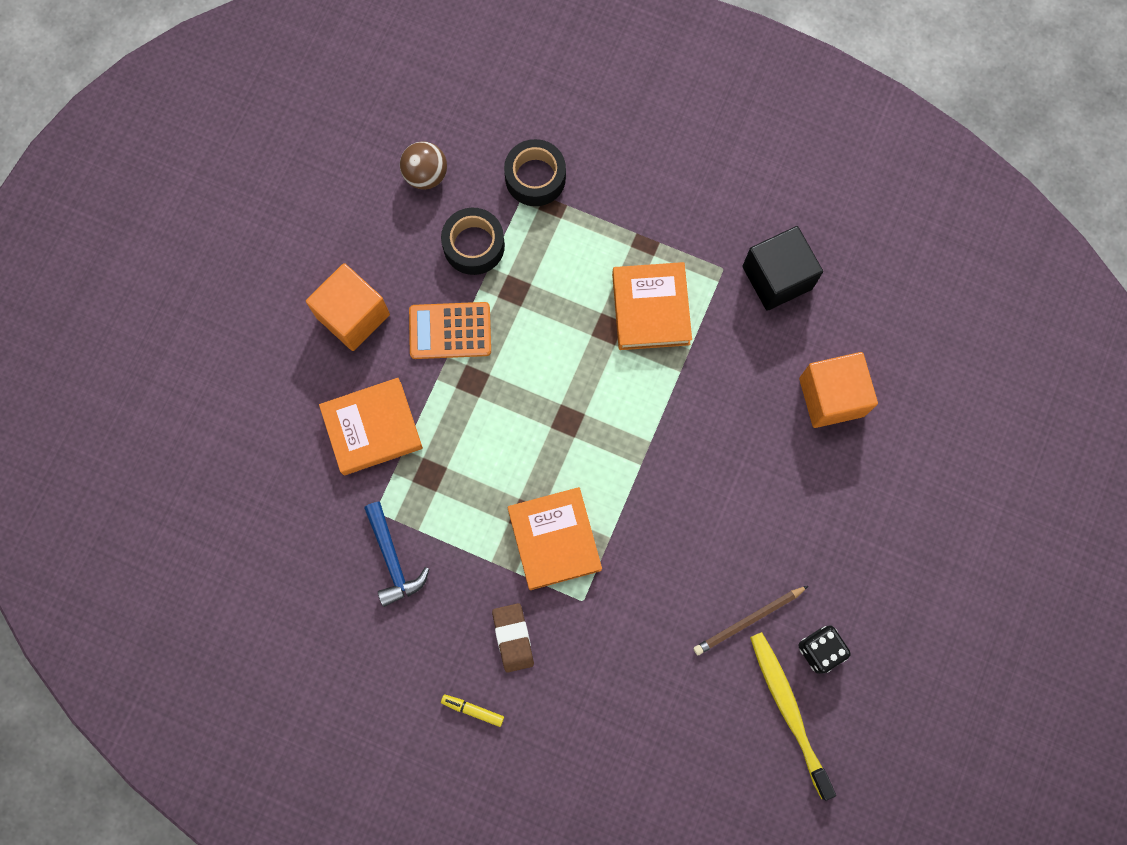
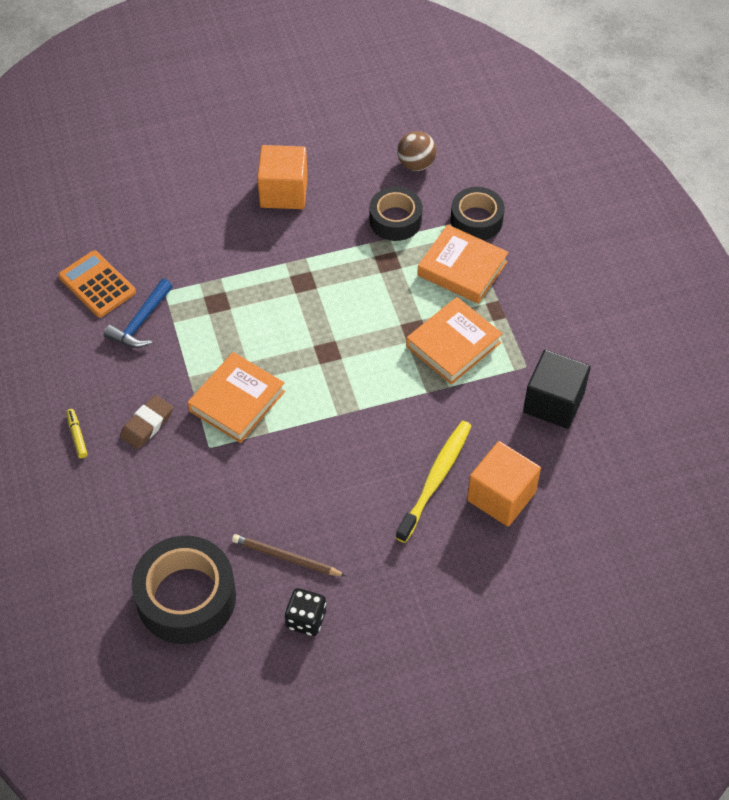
camera: 50 degrees right, 20 degrees down
(372, 428) = (219, 252): orange book -> orange book (462, 268)
(450, 331) = (325, 247): orange calculator -> orange calculator (97, 284)
(720, 735) = (186, 597): none -> black tape
(788, 710) = (243, 629): yellow toothbrush -> yellow toothbrush (436, 479)

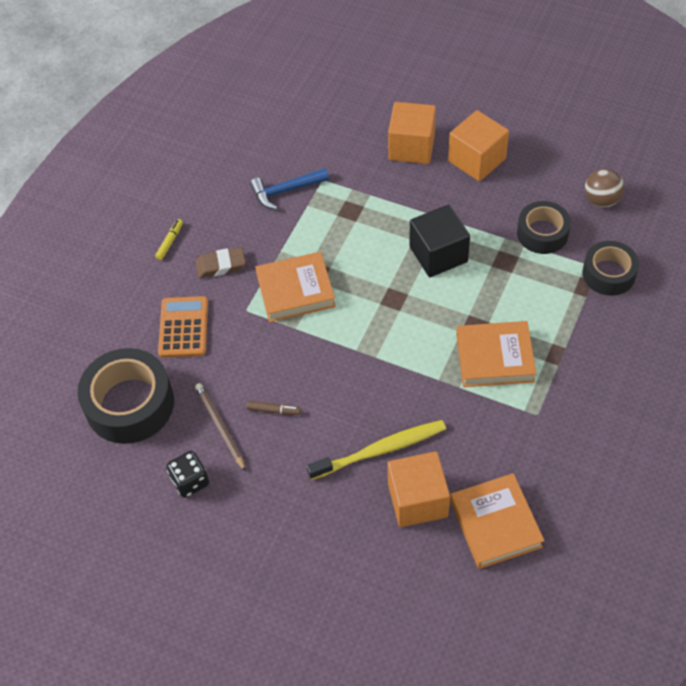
camera: 45 degrees right, 0 degrees up
(97, 284) = (282, 146): orange calculator -> orange calculator (183, 327)
(216, 214) = (411, 147): none -> orange cube
(318, 511) = (274, 410): none -> brown marker
(462, 268) = (559, 304): orange book -> orange book (495, 524)
(553, 402) = (531, 458): black cube -> black cube (438, 254)

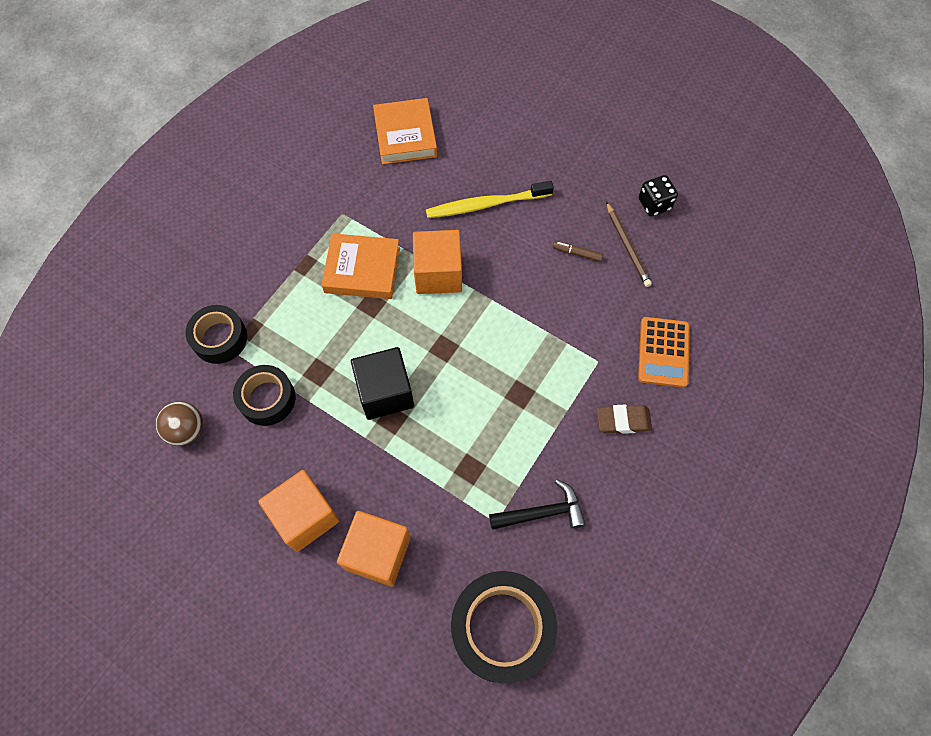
camera: 175 degrees left, 10 degrees up
(130, 404) = (713, 281): black tape -> black tape (502, 628)
(170, 242) = (681, 463): yellow marker -> none
(285, 191) = (542, 512): blue hammer -> black hammer
(295, 291) = (544, 375): orange book -> none
(417, 500) = (463, 161): orange cube -> orange cube (438, 274)

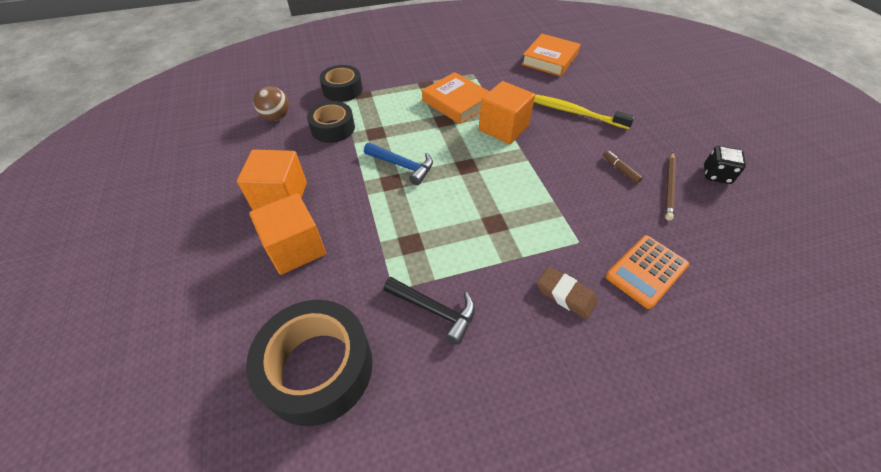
camera: 40 degrees right, 15 degrees down
(385, 392) = (403, 166): black cube -> blue hammer

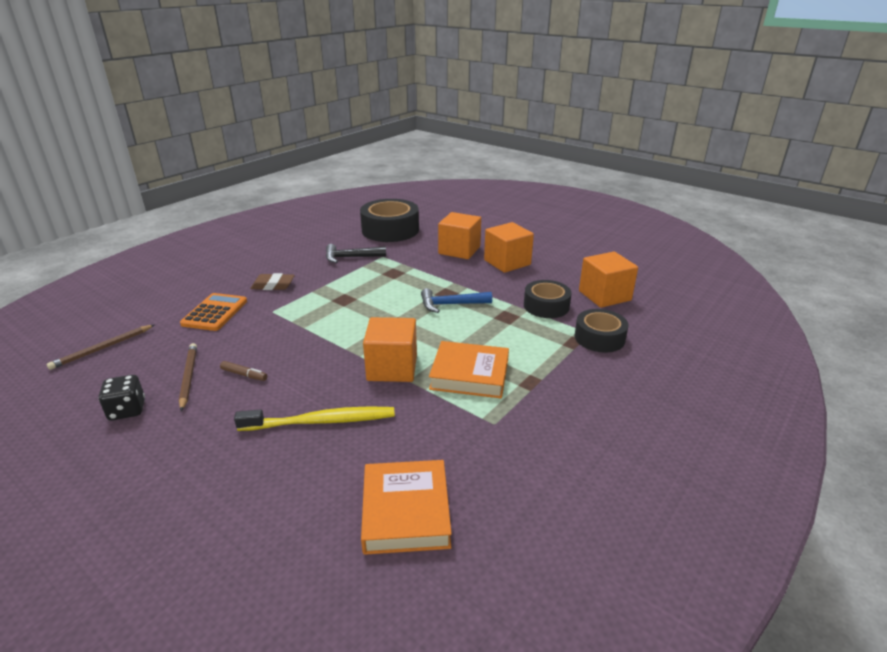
camera: 145 degrees right, 20 degrees down
(276, 117) = (604, 295): brown ball -> orange cube
(771, 266) = (102, 348): none -> brown pencil

